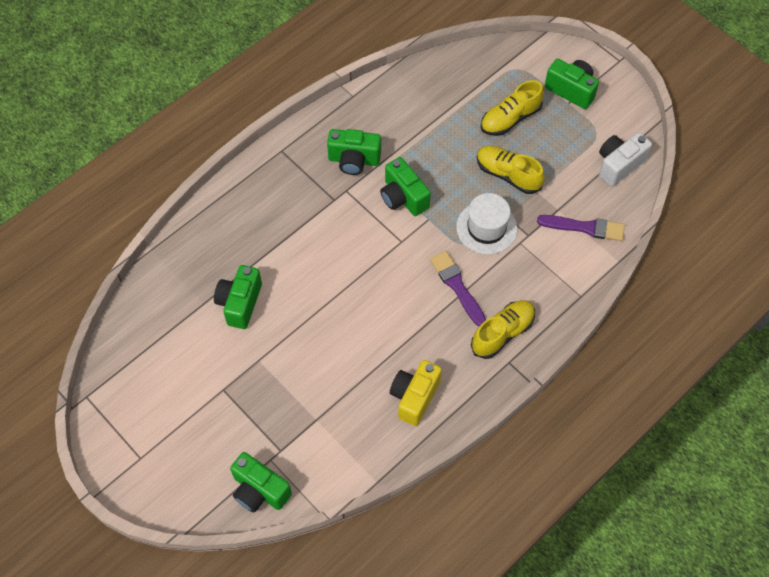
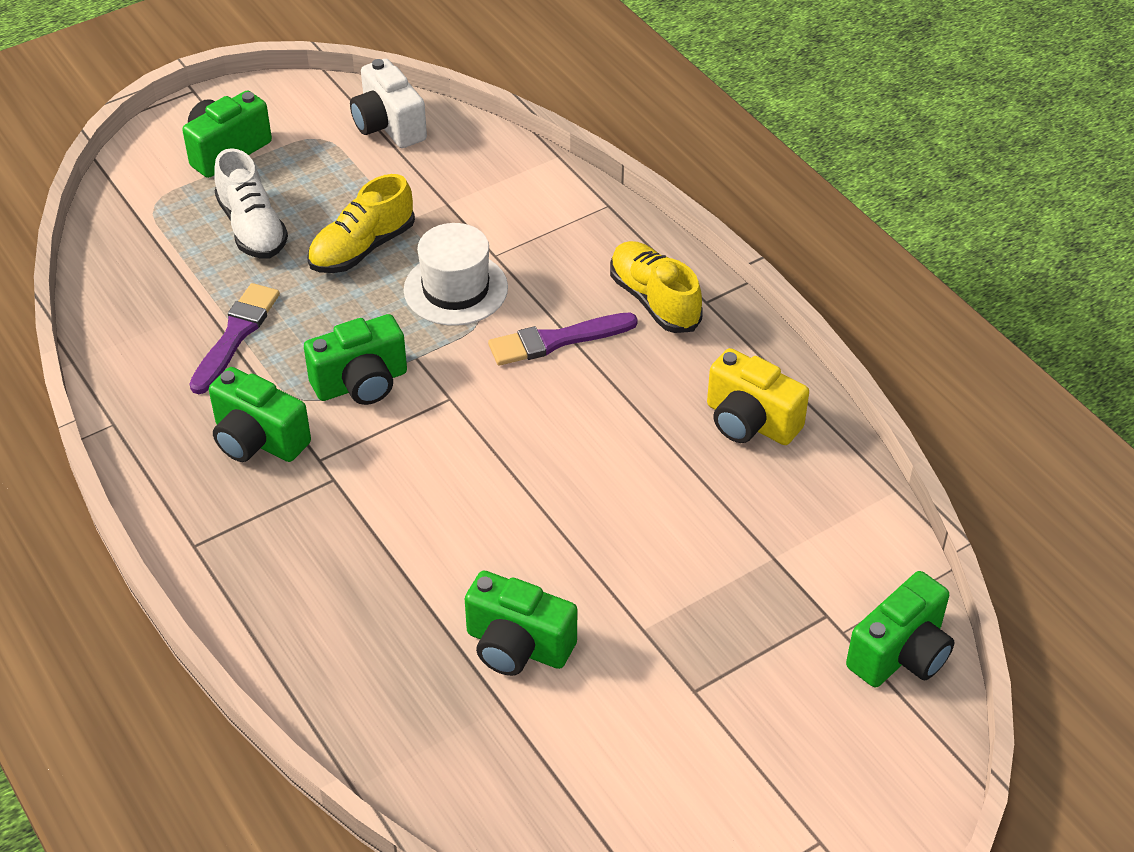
camera: 80 degrees left, 15 degrees down
(354, 160) = (258, 440): green camera -> green camera turned 105 degrees clockwise
(510, 118) = (252, 228): yellow shoe -> white shoe
(585, 227) = (489, 180): purple brush -> purple brush (236, 335)

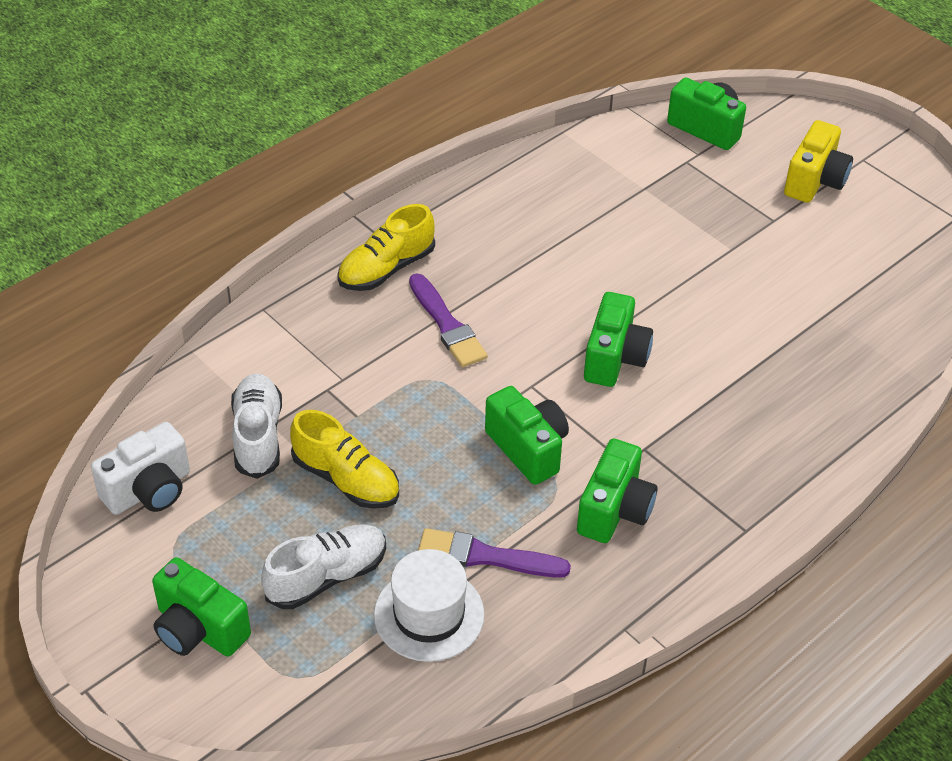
camera: 100 degrees left, 0 degrees up
(434, 194) = (258, 436): none -> white shoe
(455, 289) = (393, 401): white hat -> white hat (429, 614)
(517, 646) = (771, 313): green camera -> green camera (615, 358)
(750, 422) = (514, 206): yellow camera -> yellow camera (815, 181)

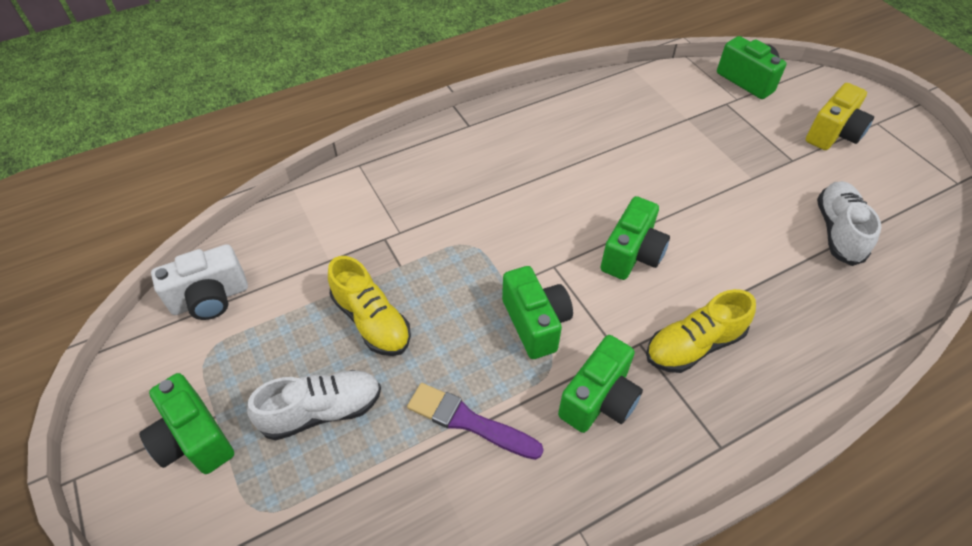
camera: 15 degrees right, 5 degrees up
(258, 436) = (314, 268): white shoe -> white shoe (838, 231)
(386, 269) = (464, 149): yellow shoe -> yellow shoe (693, 345)
(429, 614) = (399, 471): white hat -> none
(447, 325) = (498, 202): purple brush -> none

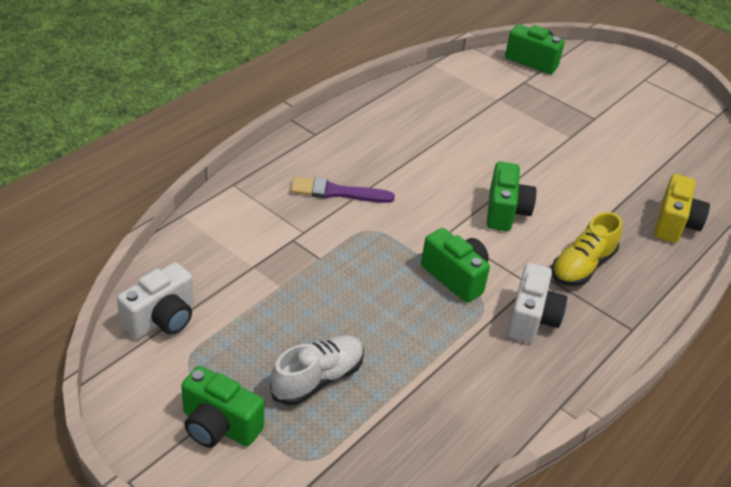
camera: 25 degrees left, 10 degrees down
(372, 321) = (320, 304): yellow shoe -> none
(469, 421) = (441, 357): purple brush -> purple brush (337, 192)
(599, 399) = (531, 319): green camera -> white camera
(833, 134) = (616, 93): yellow camera -> yellow camera (675, 224)
(838, 231) = (649, 165): white shoe -> none

